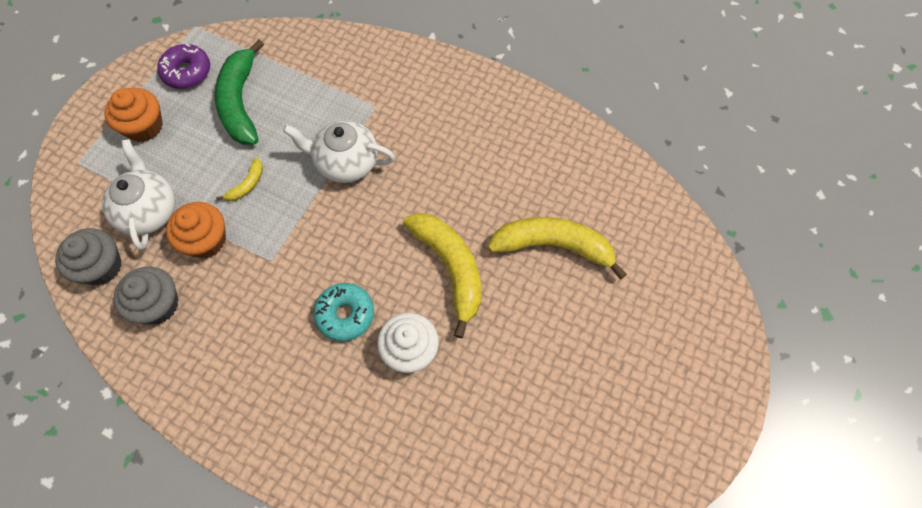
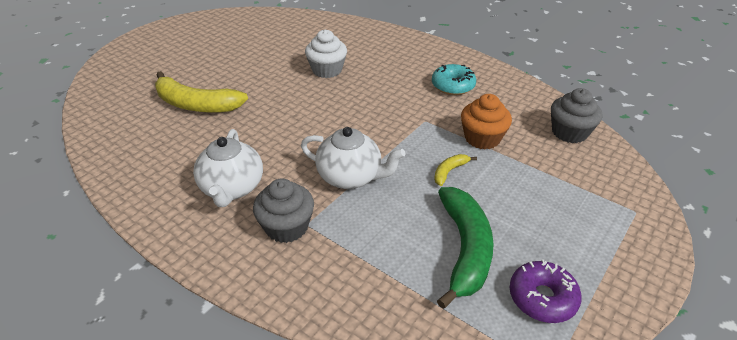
camera: 170 degrees left, 25 degrees down
(144, 126) = (575, 238): orange cupcake -> none
(149, 211) = (541, 163): white teapot -> white teapot (232, 188)
(158, 305) = (513, 107): grey cupcake -> grey cupcake (286, 227)
(345, 314) = (368, 89): turquoise donut -> turquoise donut (453, 86)
(450, 268) = (282, 102): yellow banana -> none

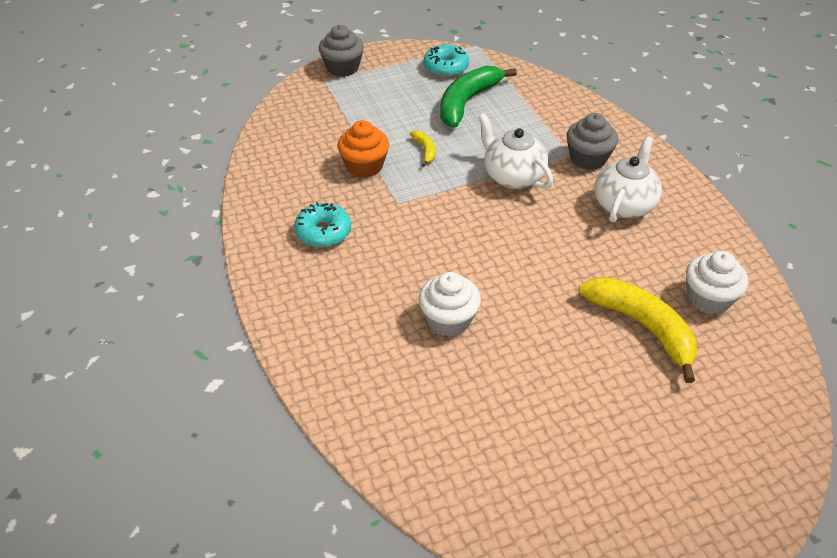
camera: 150 degrees left, 5 degrees up
(146, 137) = (708, 298): none -> white cupcake
(449, 171) = (425, 150): yellow banana -> yellow banana turned 90 degrees counterclockwise
(542, 298) = (446, 67): purple donut -> turquoise donut
(569, 132) = (282, 142): grey cupcake -> grey cupcake (342, 68)

